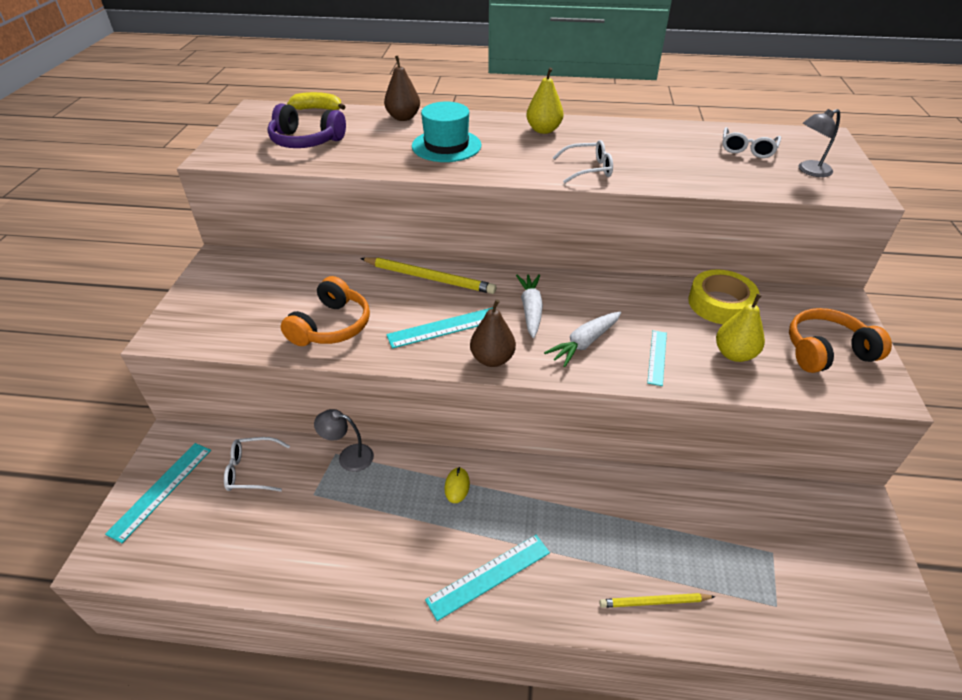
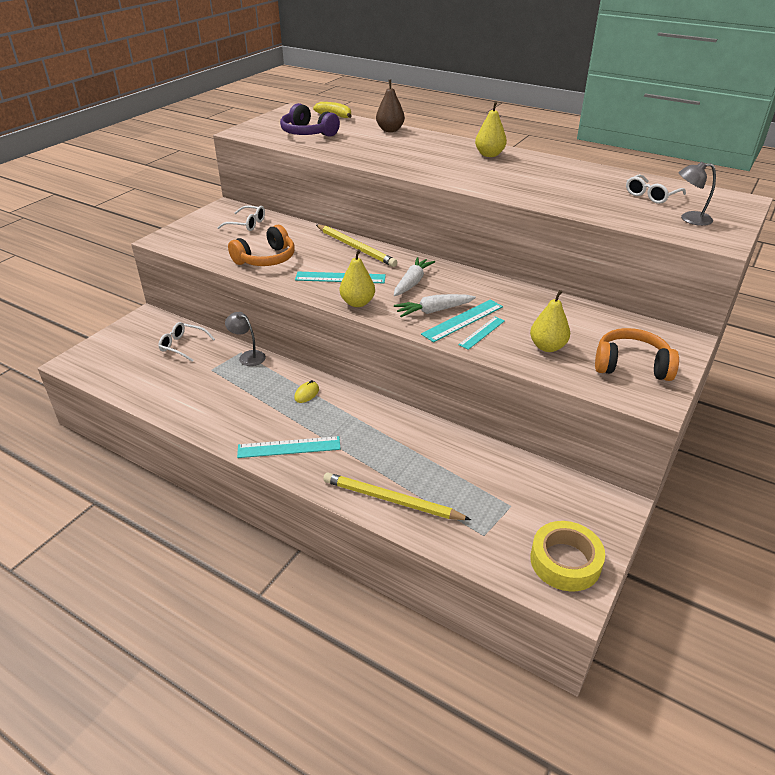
camera: 25 degrees right, 5 degrees down
(161, 490) = (124, 340): turquoise ruler -> turquoise ruler (463, 320)
(446, 146) = (403, 152): turquoise hat -> none
(492, 359) = (357, 303): brown pear -> yellow pear
(588, 169) = (496, 184): white glasses -> white glasses (247, 224)
(654, 602) = (391, 500): yellow pencil -> yellow pencil, size x1.66
(720, 304) = (570, 315): yellow tape -> yellow tape (565, 561)

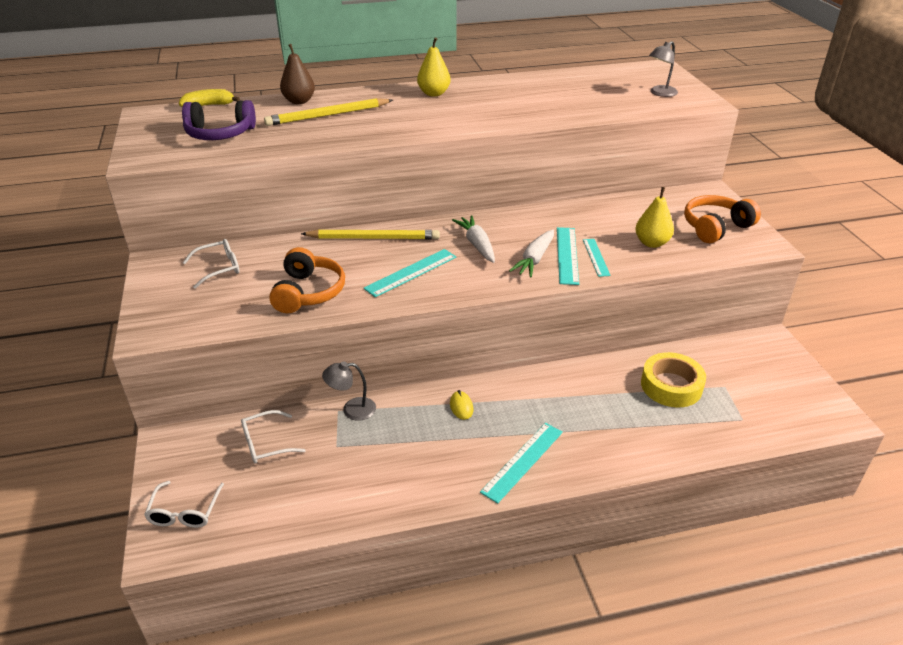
camera: 45 degrees left, 0 degrees up
(357, 303) = (466, 286): yellow pear -> none
(391, 500) = (656, 442): yellow pencil -> yellow pencil (327, 115)
(565, 561) = (804, 399): yellow tape -> yellow tape (671, 386)
(651, 195) = (606, 84): white glasses -> white glasses (185, 512)

